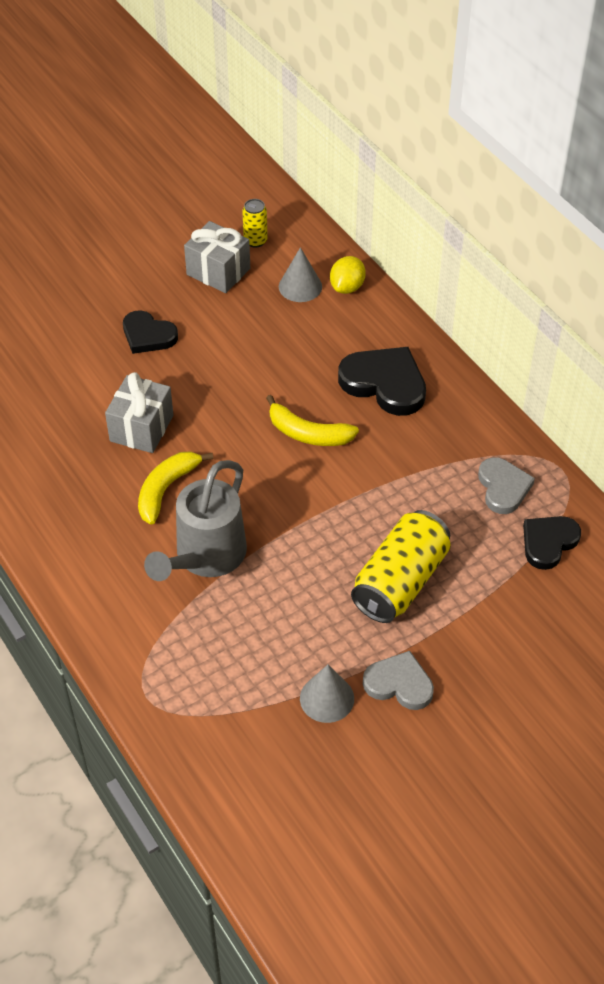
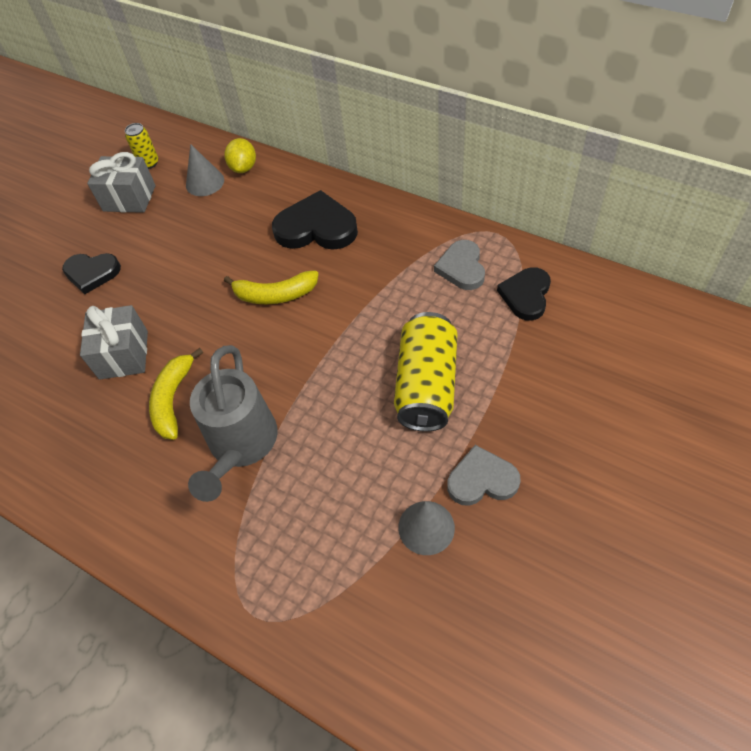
camera: 20 degrees left, 5 degrees up
(503, 487) = (462, 268): grey heart -> grey heart turned 150 degrees counterclockwise

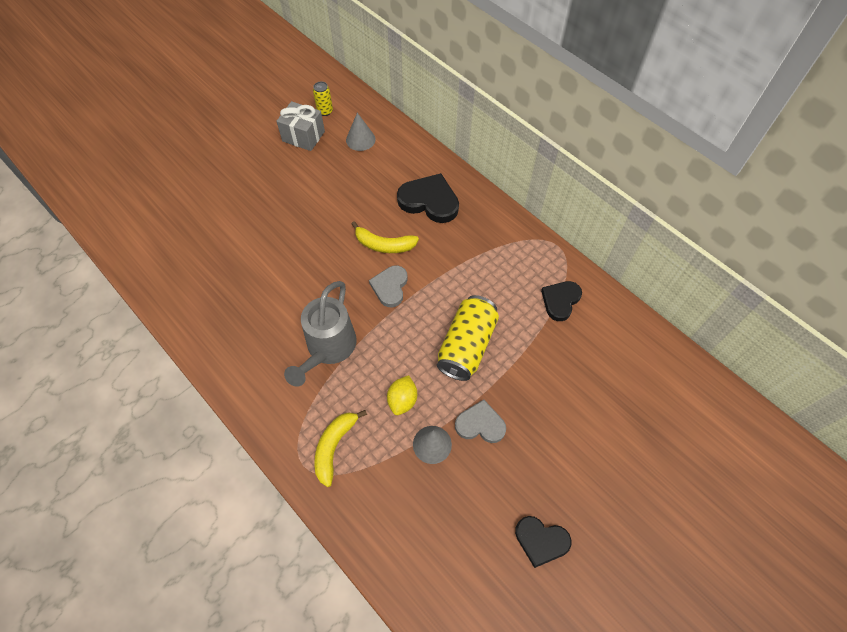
camera: 10 degrees right, 5 degrees up
(92, 273) = (262, 188): black heart -> black heart (541, 541)
(124, 355) = (268, 257): grey gift -> none
(173, 399) = (292, 301): yellow banana -> yellow banana (334, 447)
(244, 168) = (392, 136): yellow lemon -> yellow lemon (402, 400)
(462, 268) = (522, 265): grey heart -> grey heart (390, 287)

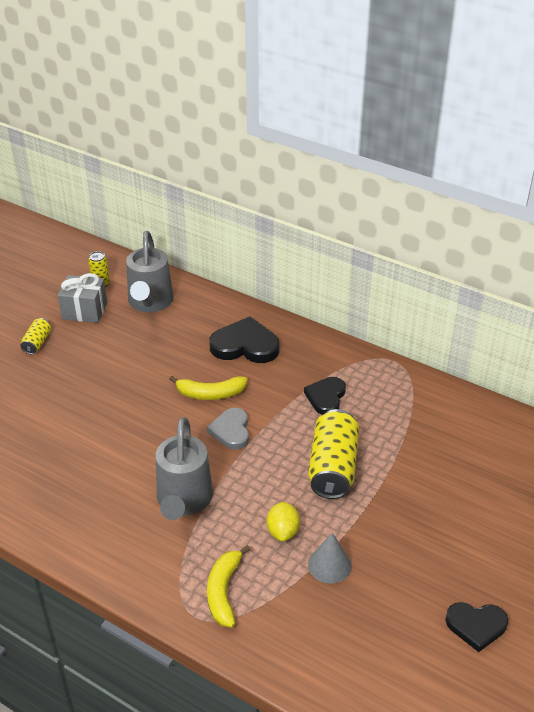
camera: 15 degrees left, 20 degrees down
(255, 161) = (37, 343): none -> yellow can
(360, 139) = (149, 303): grey cone -> grey watering can
(480, 424) = (373, 535): grey heart -> none
(560, 301) = (414, 408): black heart -> black heart (326, 397)

